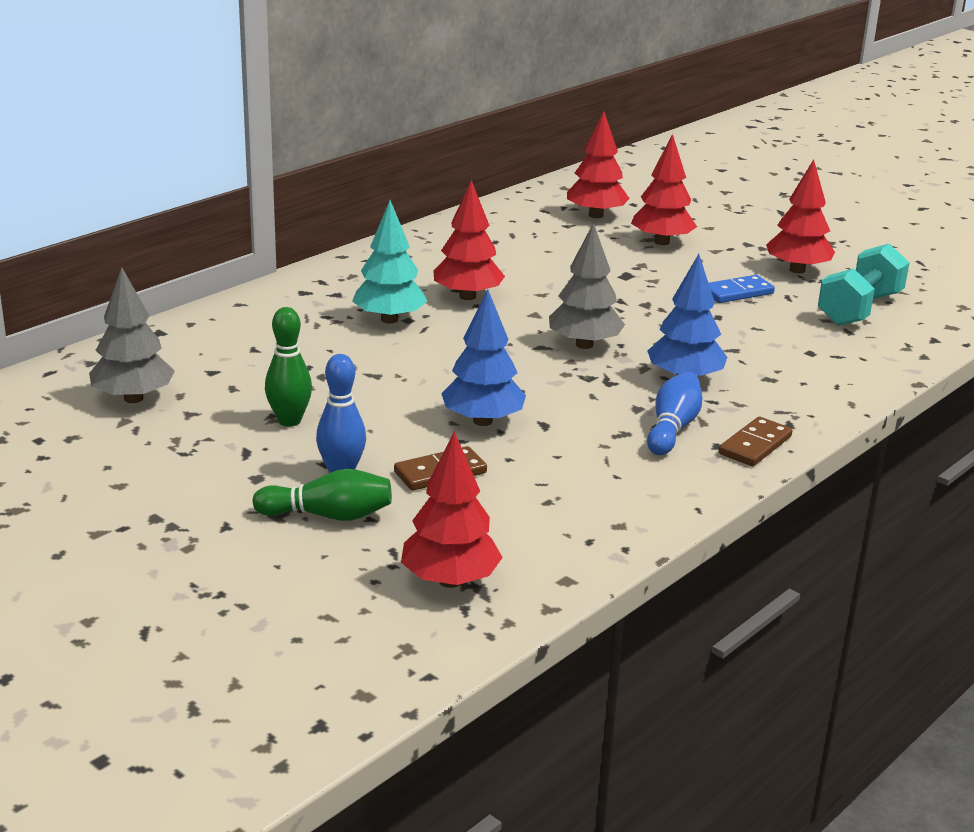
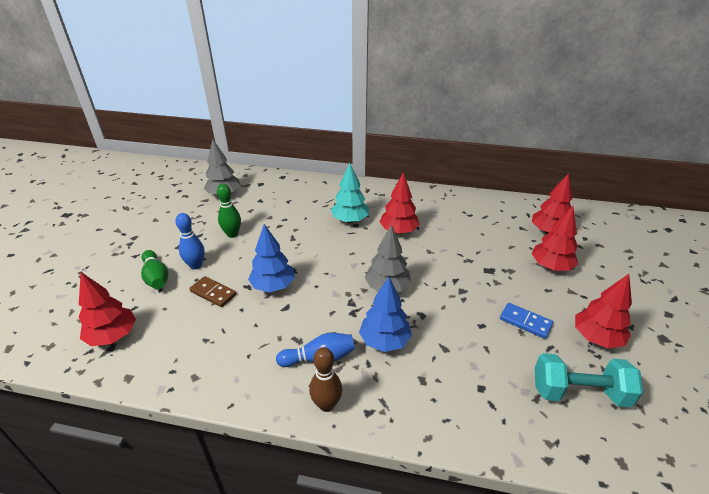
camera: 60 degrees right, 10 degrees up
(755, 445) = (326, 404): brown domino -> brown bowling pin

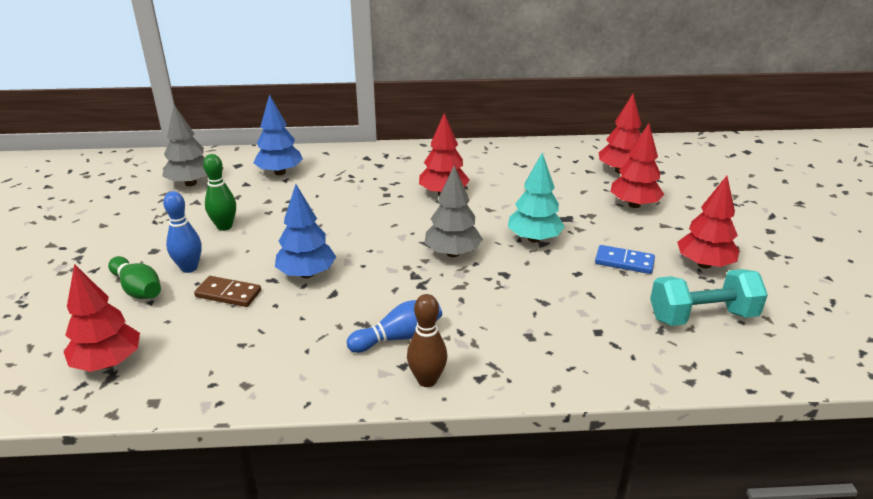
camera: 15 degrees left, 5 degrees down
(350, 220) = (377, 190): turquoise tree -> turquoise tree (534, 239)
(384, 341) = (471, 306): blue tree -> blue tree (280, 172)

